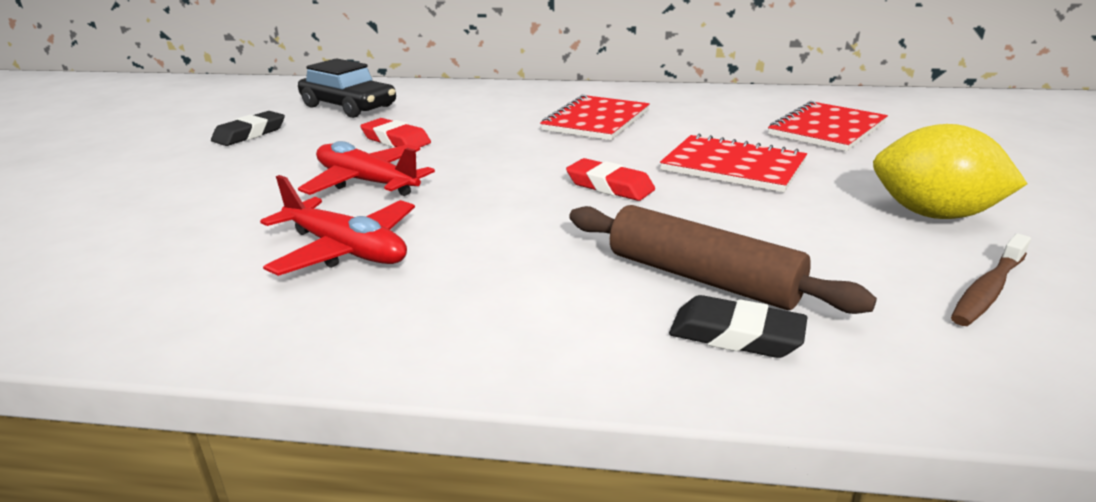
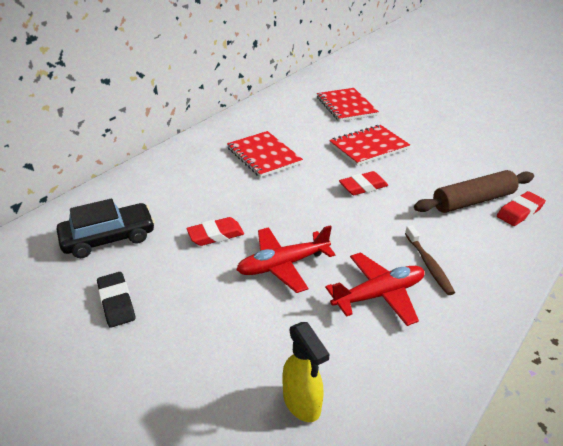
camera: 60 degrees left, 10 degrees up
(112, 248) = (302, 403): none -> yellow spray bottle
(736, 335) = (519, 212): black eraser -> red eraser
(933, 214) = (451, 130): yellow lemon -> none
(988, 290) = (512, 151): brown toothbrush -> brown toothbrush (428, 265)

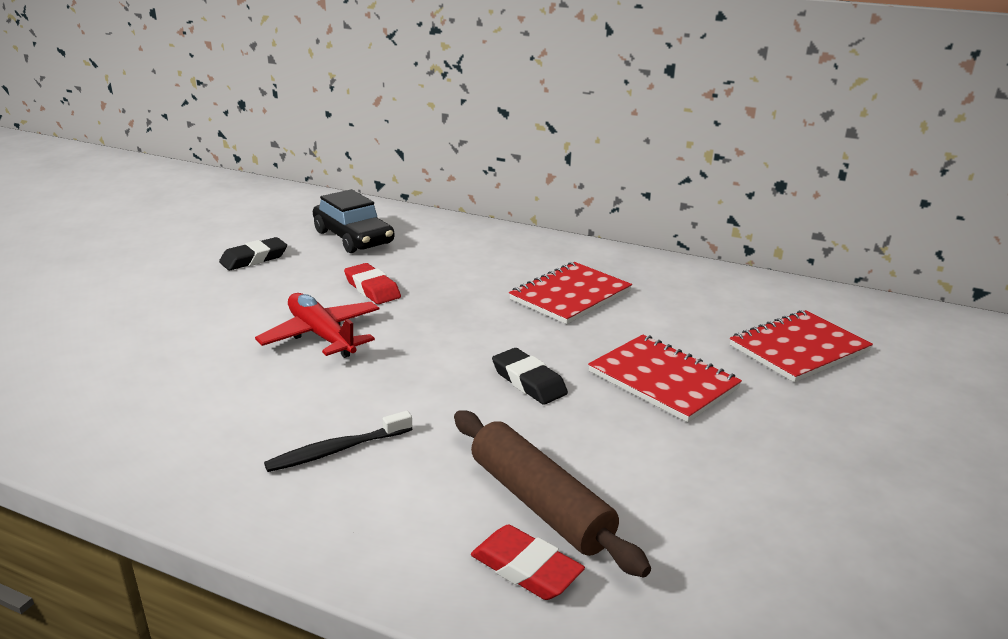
camera: 75 degrees right, 10 degrees down
(302, 403) = (98, 368): yellow spray bottle -> none
(363, 187) = (528, 381): red eraser -> black eraser
(379, 294) = (267, 408): red plane -> none
(428, 265) = (336, 450): brown toothbrush -> black toothbrush

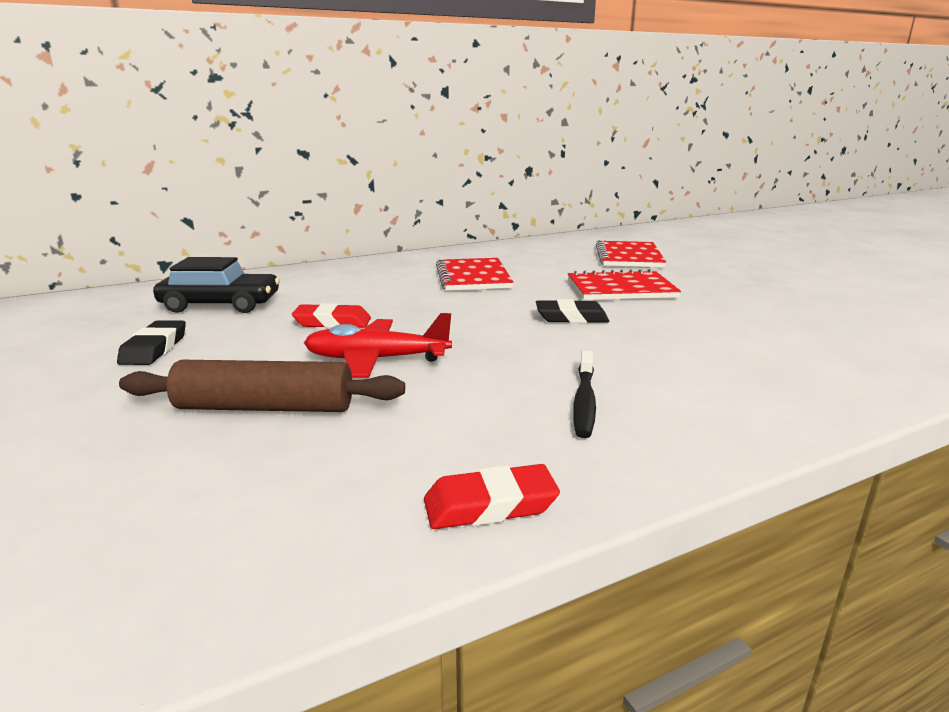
camera: 50 degrees left, 5 degrees down
(526, 568) = (808, 381): red eraser -> red eraser (490, 505)
(540, 503) = (732, 356): brown rolling pin -> brown rolling pin (265, 407)

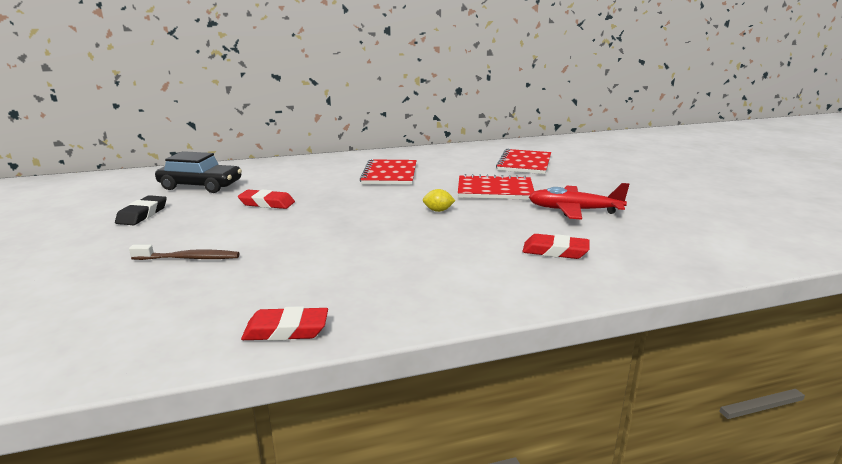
camera: 10 degrees right, 0 degrees up
(265, 407) = (189, 258): brown rolling pin -> brown toothbrush
(376, 359) = (279, 232): red plane -> red plane (574, 210)
(571, 318) = (438, 210): black eraser -> yellow lemon
(584, 401) = (398, 271): black toothbrush -> none
(761, 358) = (555, 251): none -> red eraser

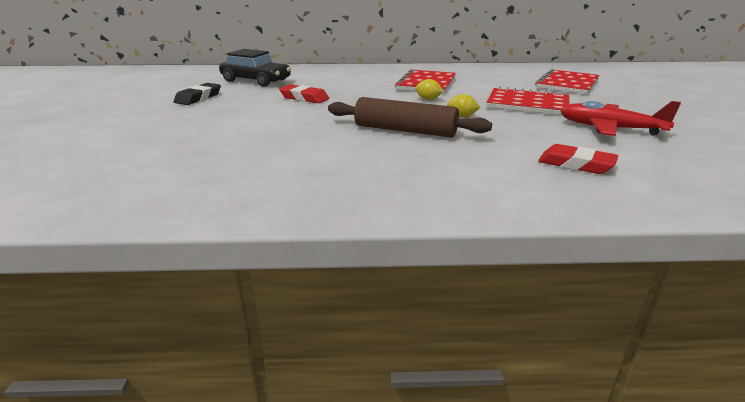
camera: 15 degrees right, 5 degrees up
(189, 258) = (217, 134): brown toothbrush -> none
(286, 330) = (269, 203): red eraser -> none
(389, 232) = (405, 130): none -> brown rolling pin
(398, 193) = (428, 99): none -> yellow lemon

